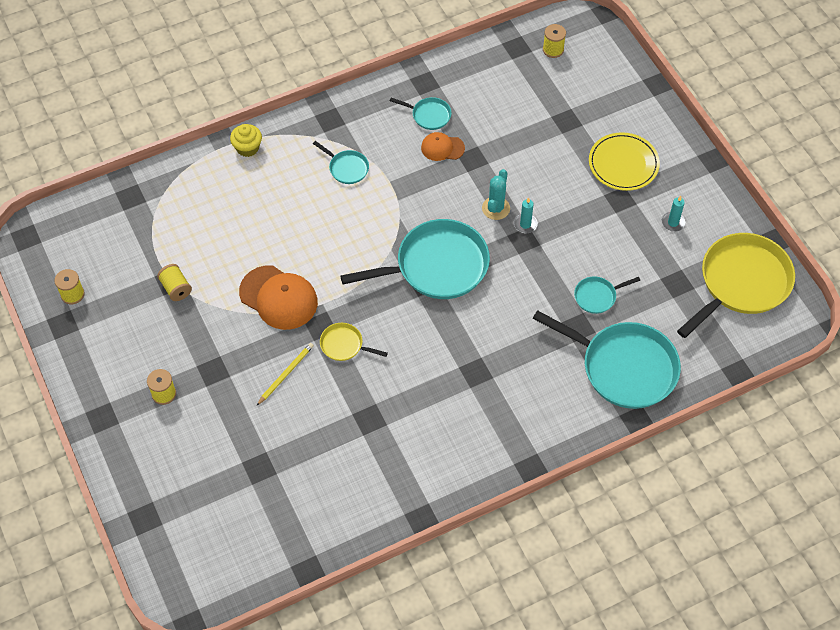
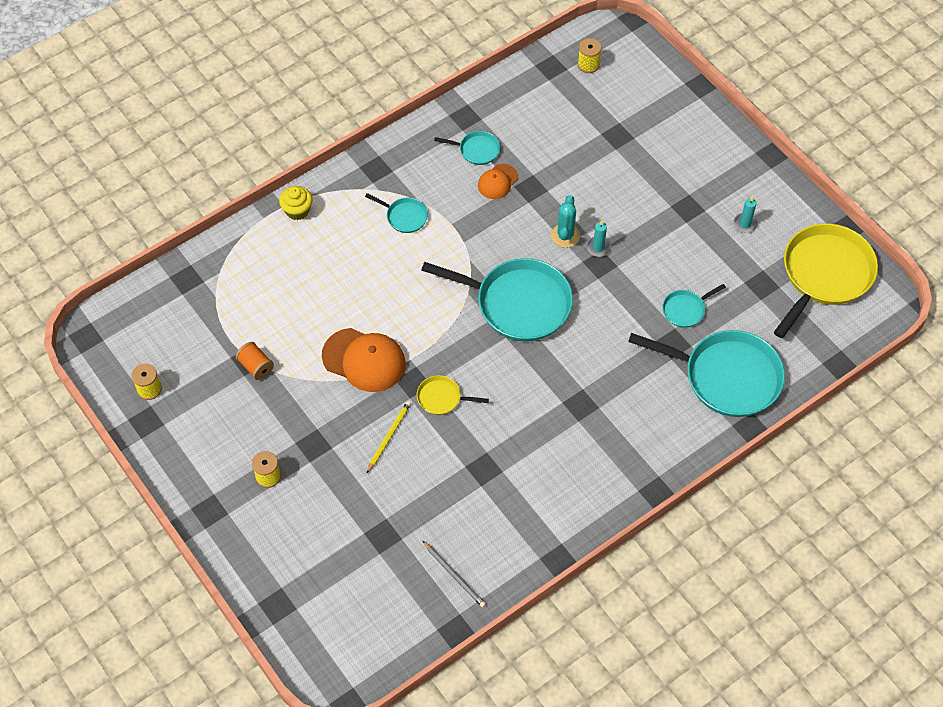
camera: 10 degrees left, 0 degrees up
(176, 288) = (256, 366): yellow spool -> orange spool
(319, 517) = (454, 575): none -> grey pencil
(436, 266) = (518, 303): turquoise pan -> turquoise pan turned 45 degrees clockwise
(442, 148) = (497, 182): orange cap -> orange cap turned 45 degrees counterclockwise
(623, 164) = (683, 171): yellow plate -> none

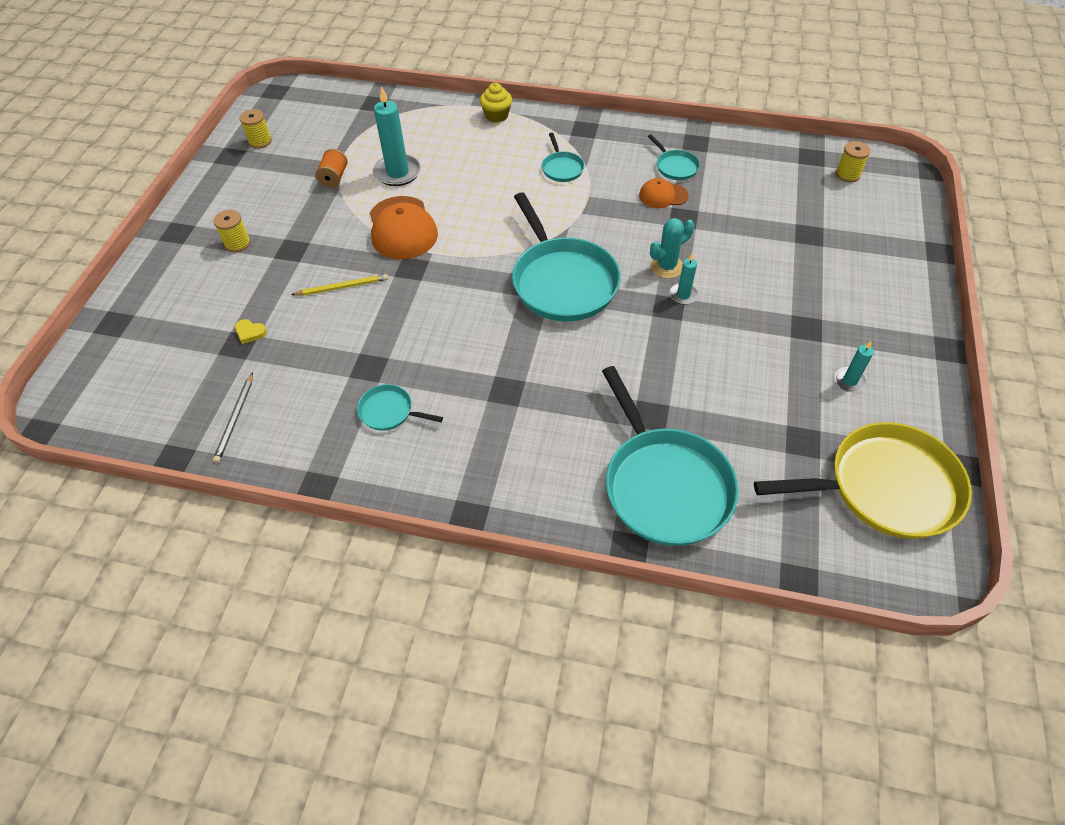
camera: 50 degrees right, 5 degrees down
(296, 321) = (397, 172): none -> turquoise candle
(378, 521) = (250, 332): none -> yellow heart
(442, 398) = (414, 294): yellow pan -> none
(685, 310) = (698, 400): turquoise pan -> turquoise pan (389, 411)

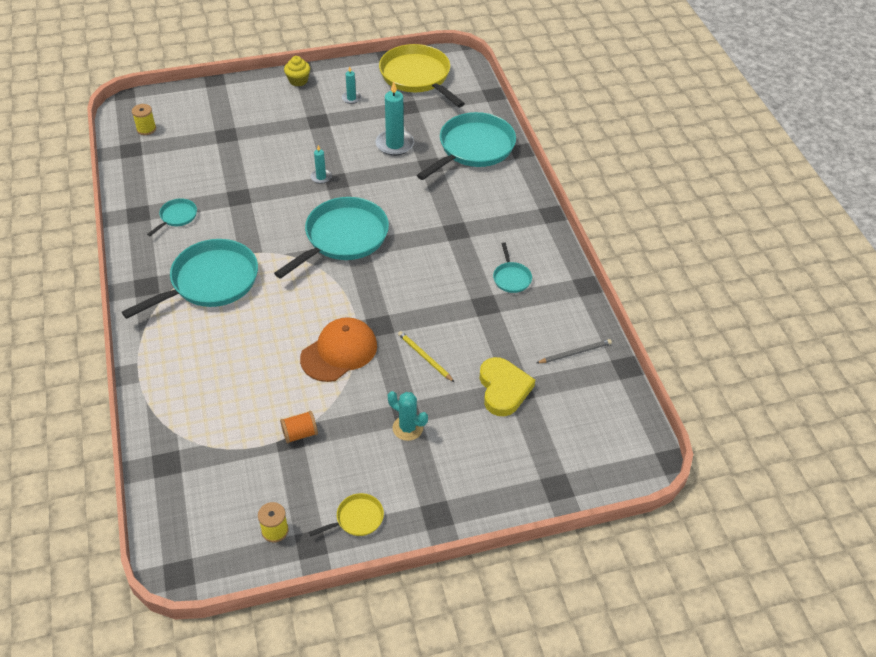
camera: 120 degrees left, 5 degrees down
(223, 186) = (357, 518): none -> yellow pan
(237, 243) = (422, 457): yellow spool -> none
(250, 332) = (503, 389): yellow heart -> yellow heart, size x2.39
(397, 172) = (269, 389): turquoise candle -> turquoise candle (394, 144)
(496, 116) = (149, 354): yellow cupcake -> yellow cupcake (298, 81)
(562, 168) = (210, 282): turquoise pan -> turquoise pan, size x2.21
(663, 196) = (218, 214): orange cap -> none
(666, 267) = (297, 191): turquoise cactus -> turquoise cactus (407, 428)

